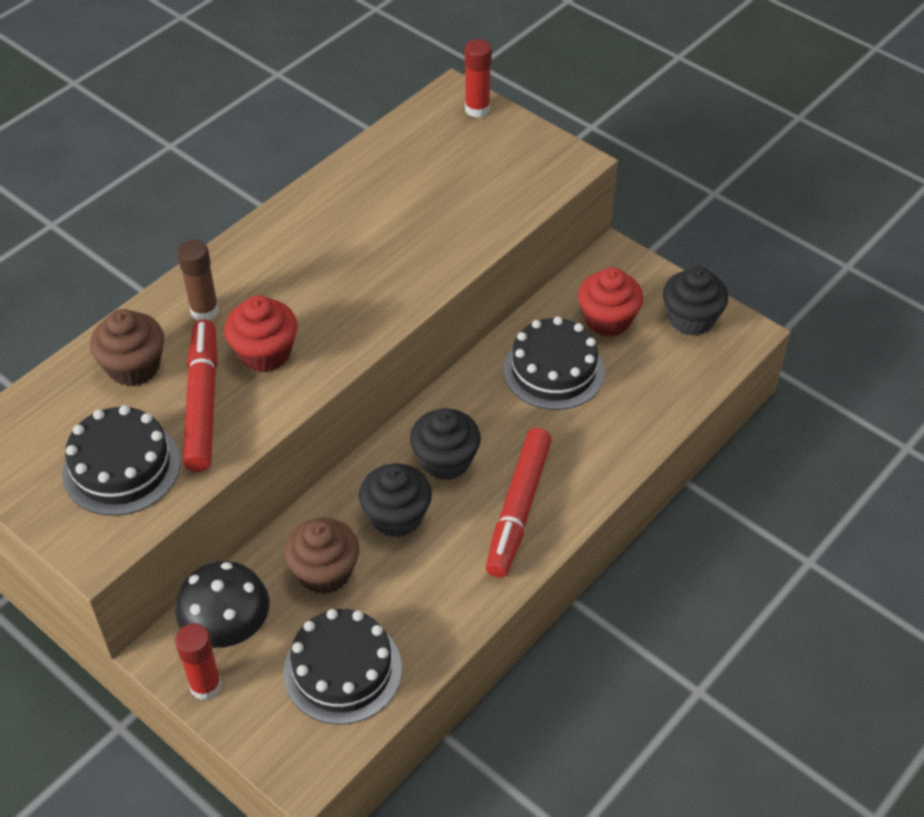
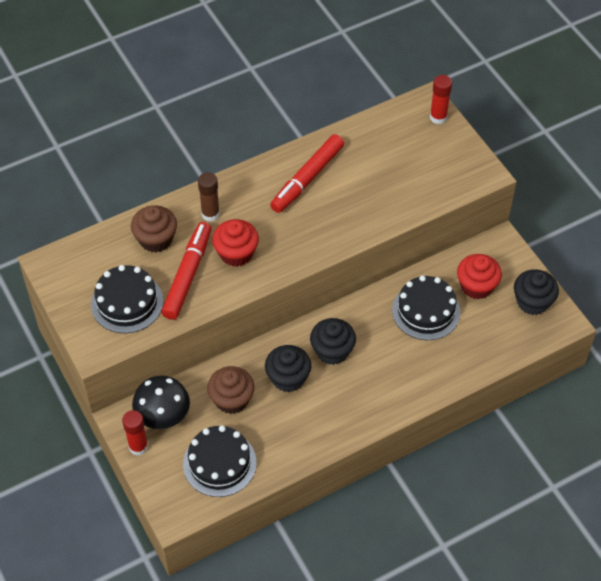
camera: 20 degrees right, 5 degrees up
(518, 509) = (364, 396): red marker -> red marker (307, 178)

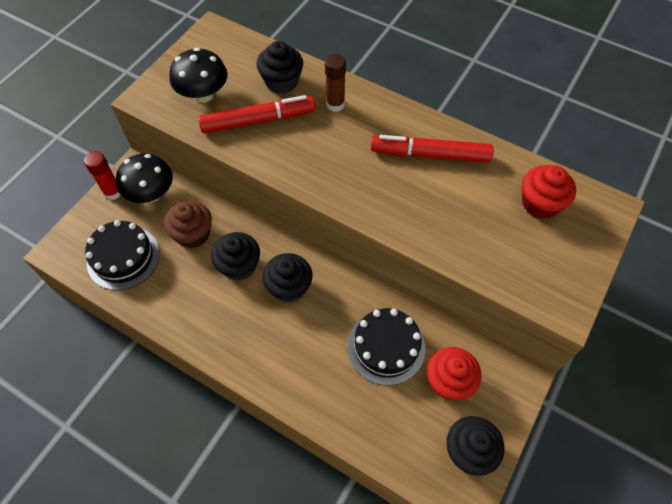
camera: 60 degrees right, 5 degrees up
(127, 302) = (203, 95): black cake -> black mushroom
(156, 239) = (281, 82): brown cupcake -> black cupcake
(236, 253) = (305, 143): red cupcake -> red cupcake (540, 203)
(438, 117) = (600, 227): red glue stick -> none

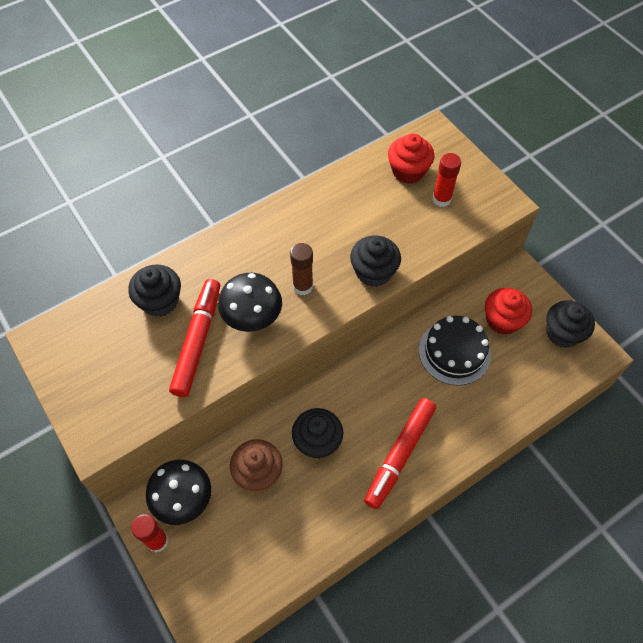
camera: 65 degrees left, 0 degrees up
(123, 257) = (250, 554): black cake -> none
(203, 95) = (130, 380): black mushroom -> black mushroom (252, 317)
(289, 287) = (361, 406): black cupcake -> black cupcake (373, 272)
(335, 104) = (218, 268): brown glue stick -> brown glue stick (302, 286)
(430, 154) = (319, 221): red marker -> red marker (399, 455)
(525, 245) = (441, 199): none -> red glue stick

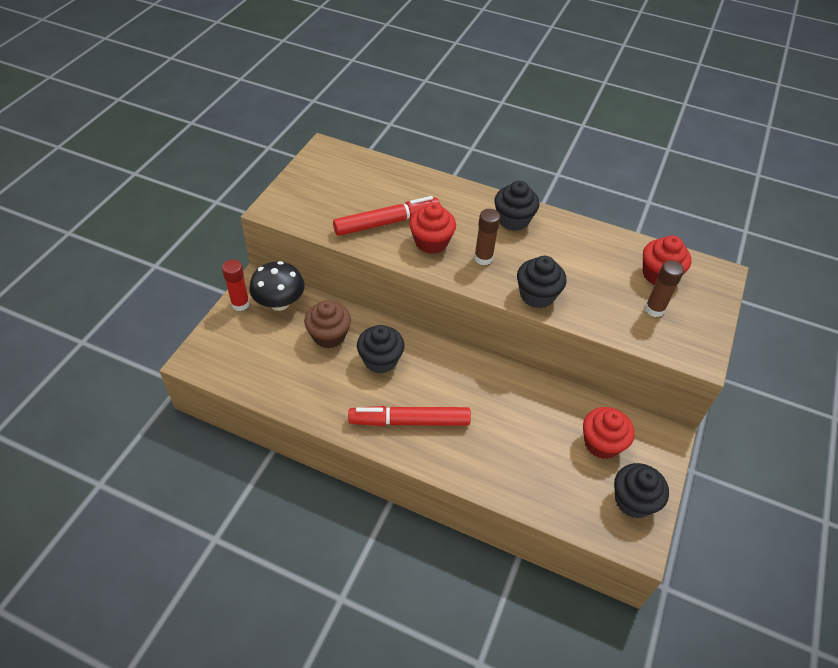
camera: 55 degrees right, 10 degrees down
(160, 301) = (401, 189): black cupcake -> black cupcake (513, 220)
(252, 317) = (431, 242): black mushroom -> red cupcake
(441, 199) = (654, 309): red glue stick -> brown glue stick
(454, 352) = (537, 419): black cake -> none

